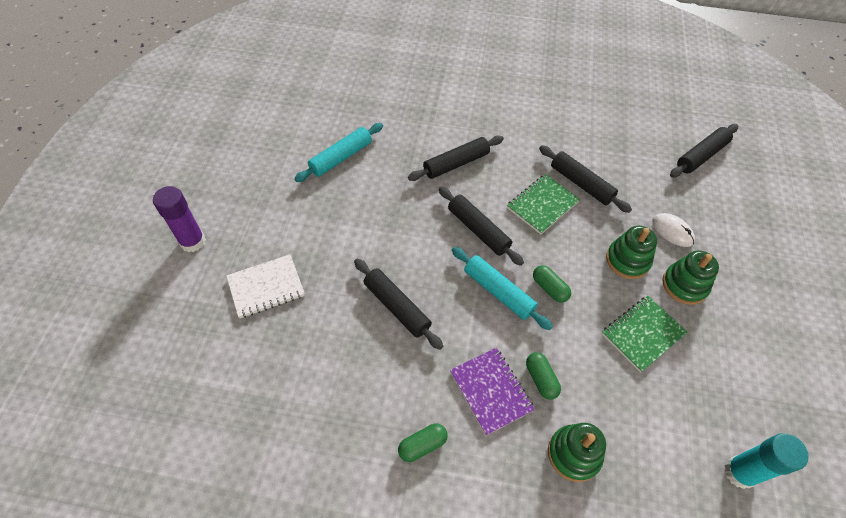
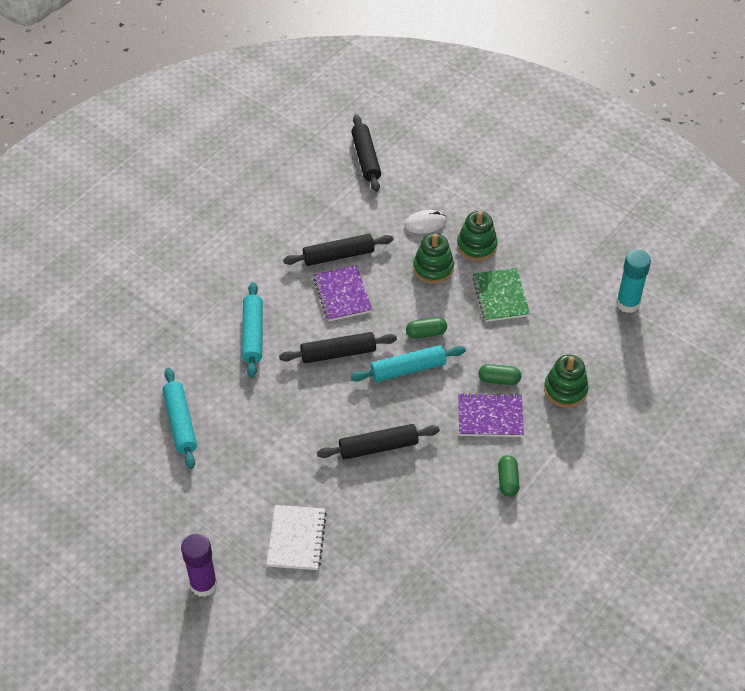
camera: 60 degrees left, 5 degrees down
(456, 164) = (253, 334): black rolling pin -> turquoise rolling pin
(542, 205) = (342, 295): green notebook -> purple notebook

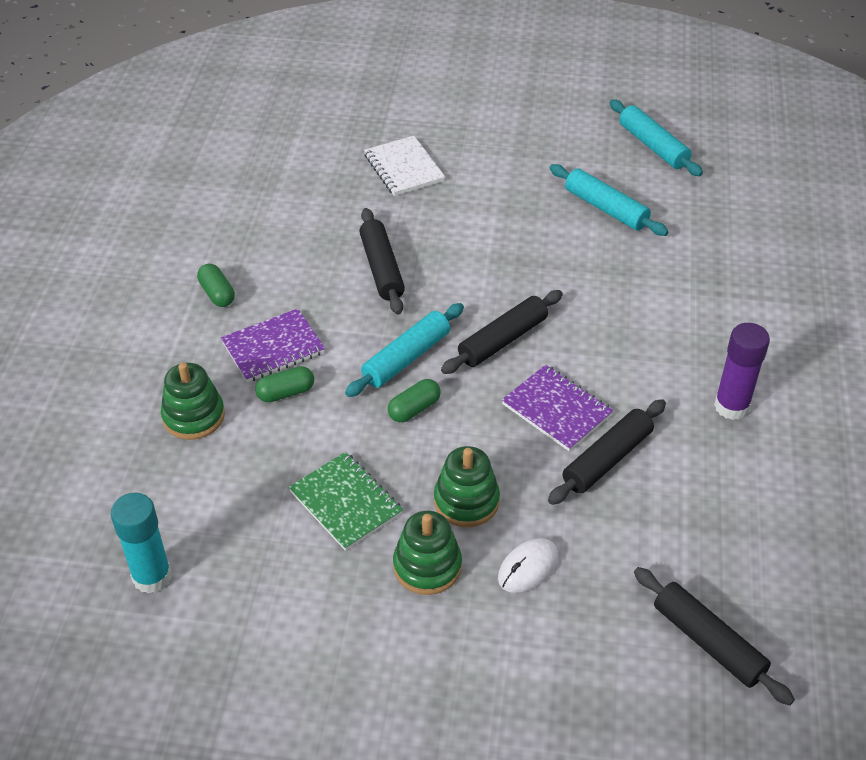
camera: 150 degrees right, 5 degrees down
(203, 584) = (459, 111): purple glue stick -> purple glue stick (731, 406)
(253, 334) = (618, 318): turquoise rolling pin -> turquoise rolling pin (653, 146)
(378, 447) = (382, 268): black rolling pin -> black rolling pin turned 60 degrees counterclockwise

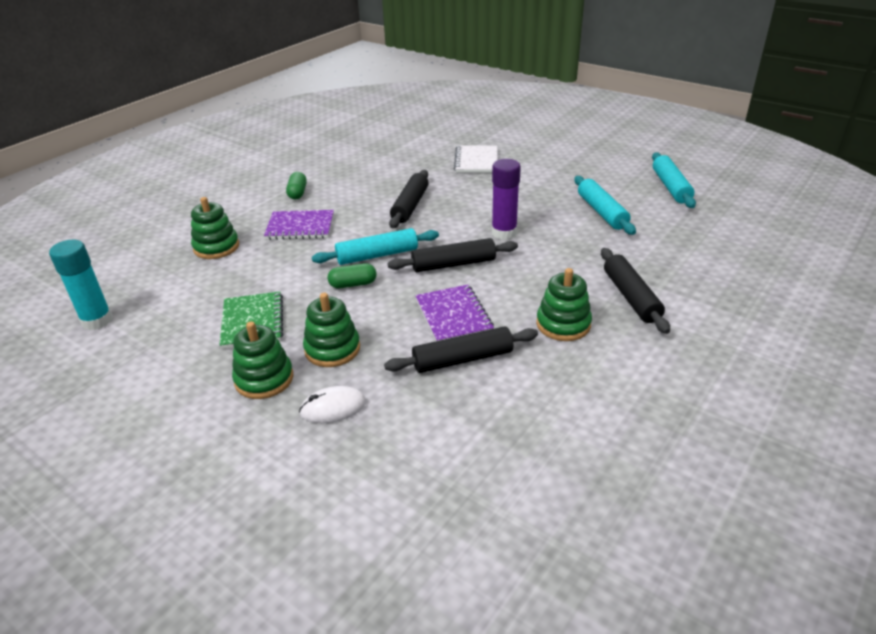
camera: 30 degrees right, 10 degrees down
(286, 392) = (282, 251): green capsule -> none
(671, 379) = (563, 324): none -> green stacking toy
(708, 642) = (427, 524): black rolling pin -> black rolling pin (631, 297)
(731, 406) = (600, 358): purple glue stick -> purple glue stick (504, 233)

